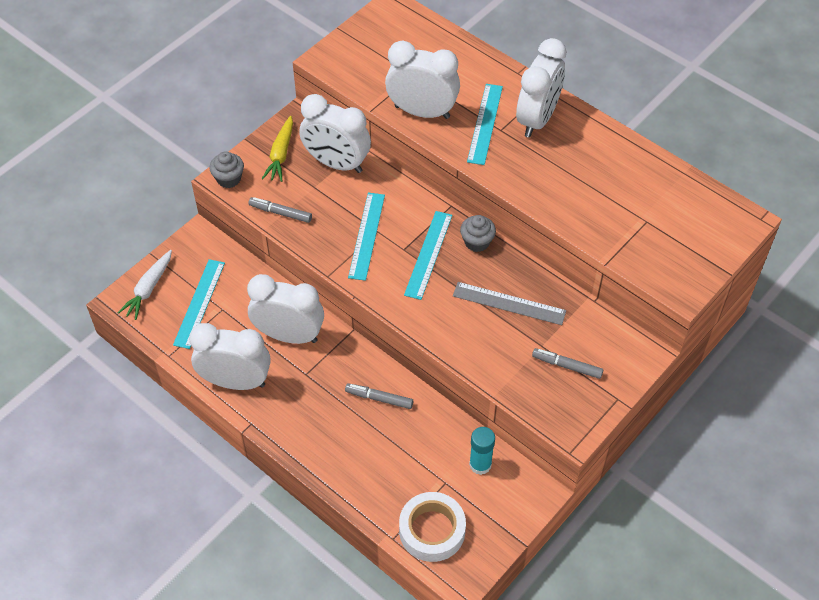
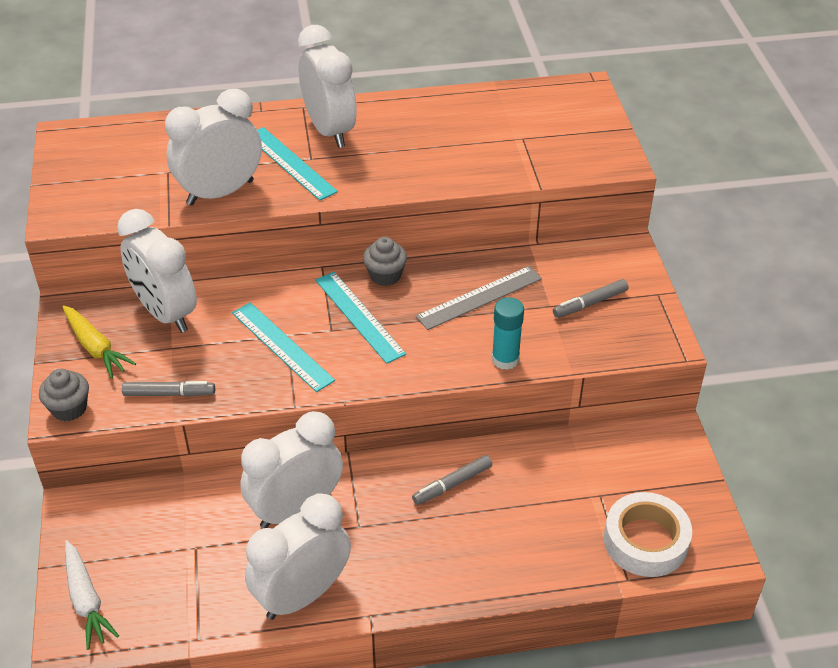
camera: 50 degrees left, 10 degrees down
(199, 303) = (163, 563): turquoise ruler -> none
(280, 213) = (169, 394): grey marker -> grey marker turned 150 degrees counterclockwise
(336, 163) = (165, 313): white clock -> white clock turned 75 degrees clockwise
(480, 464) = (604, 455): turquoise glue stick -> turquoise glue stick (505, 359)

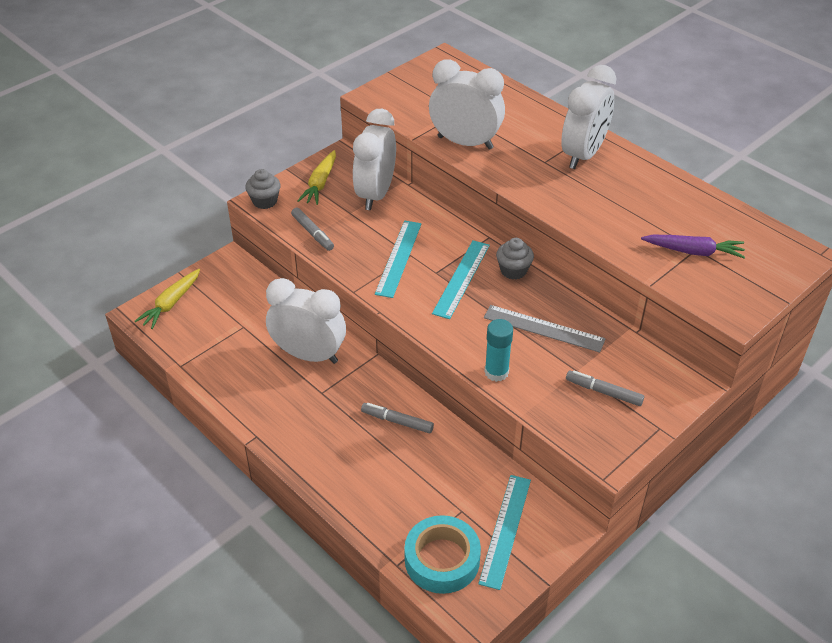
camera: 55 degrees right, 0 degrees up
(86, 600) = (171, 303): white carrot -> yellow carrot
(290, 163) = (528, 155): turquoise ruler -> turquoise ruler (505, 530)
(302, 595) = (246, 394): white clock -> none
(524, 141) = (693, 252): none -> purple carrot
(645, 541) = (442, 559): white tape -> turquoise tape

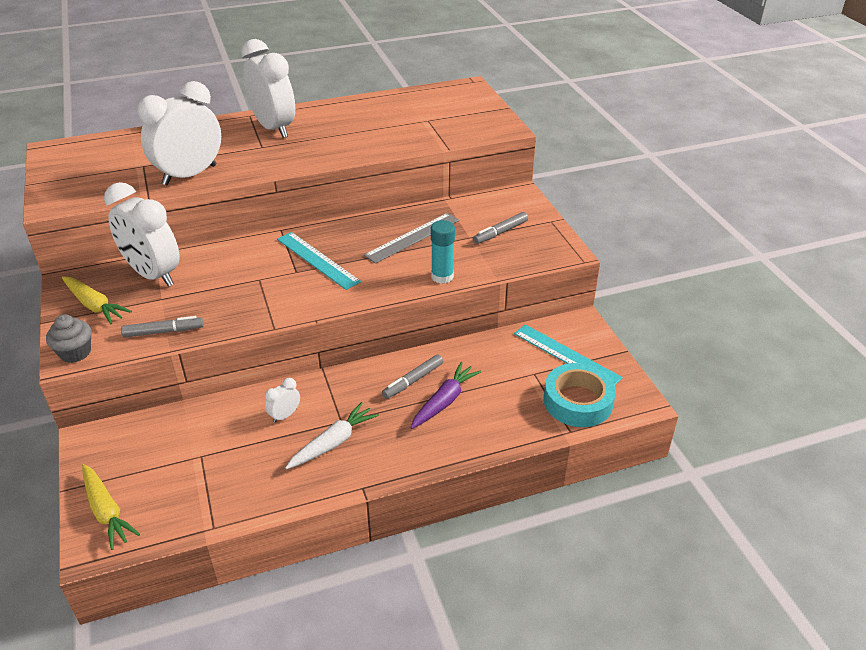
camera: 65 degrees left, 5 degrees down
(295, 397) = (333, 443): none -> white carrot
(309, 355) = (284, 415): white clock -> white clock, size x0.42
(398, 258) = (256, 287): turquoise ruler -> none
(513, 270) = (334, 230): grey cupcake -> none
(693, 252) = (430, 122): purple carrot -> purple carrot (444, 401)

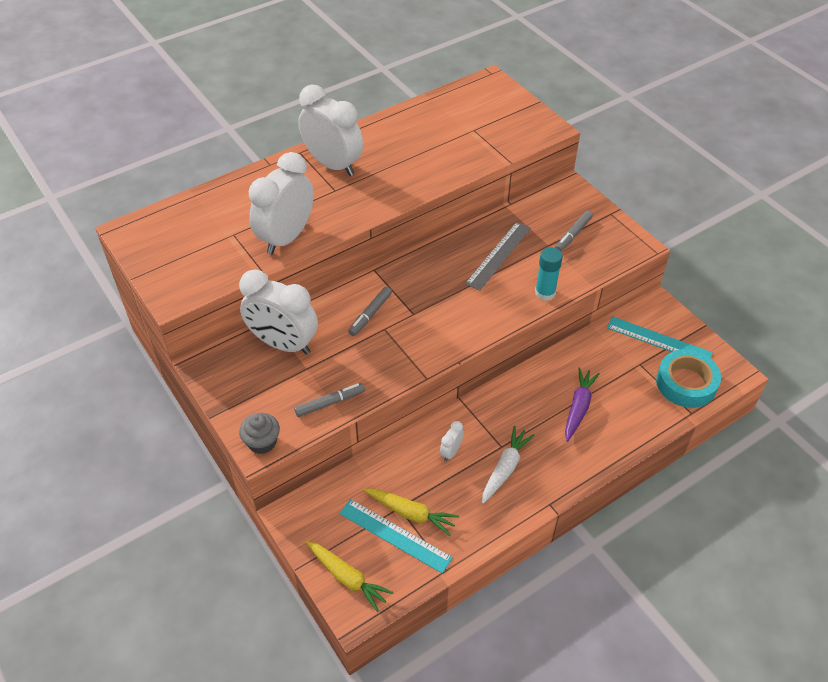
camera: 15 degrees left, 10 degrees up
(94, 305) = (248, 389): yellow carrot -> yellow carrot (411, 513)
(317, 260) = (426, 297): turquoise ruler -> turquoise ruler (395, 535)
(413, 380) = (543, 393): grey marker -> grey marker (370, 314)

